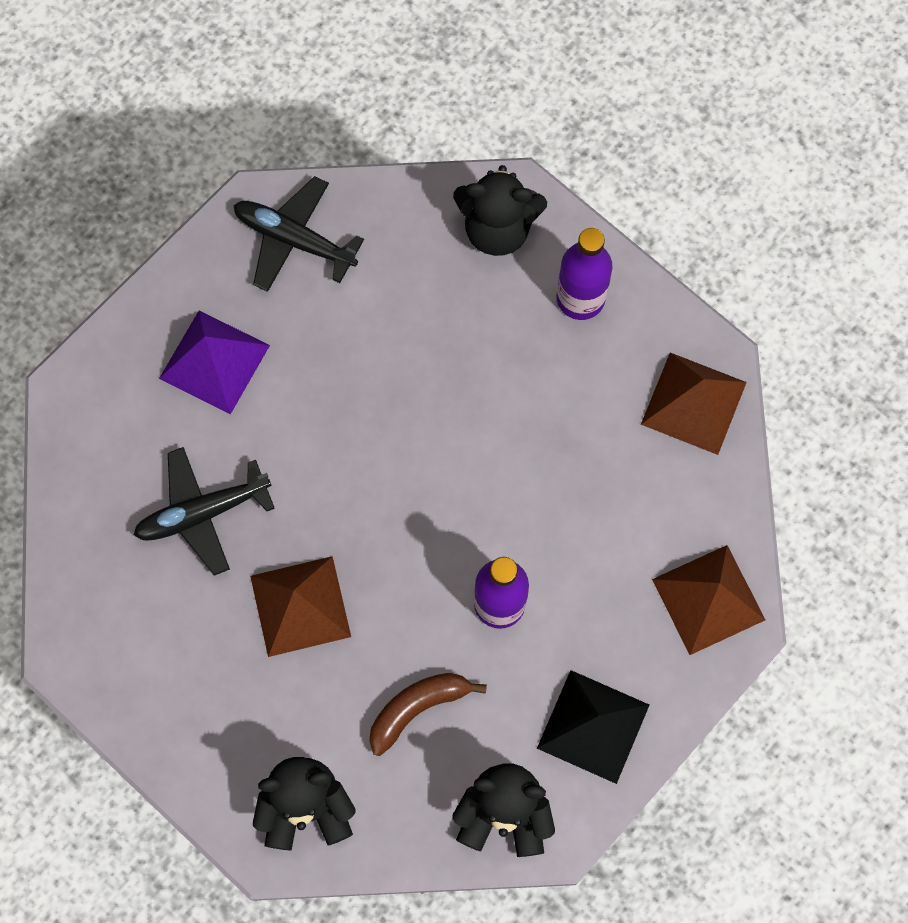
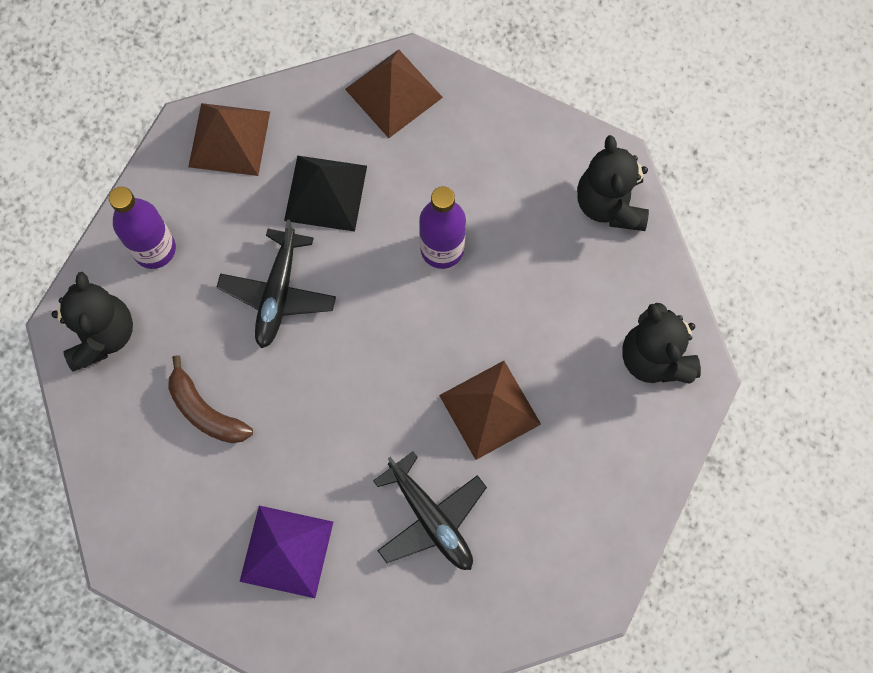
camera: 105 degrees left, 0 degrees up
(294, 239) = (150, 513): black plane -> black plane (278, 294)
(417, 708) = (547, 291): brown banana -> brown banana (205, 411)
(593, 726) = (520, 155): black pyramid -> black pyramid (325, 193)

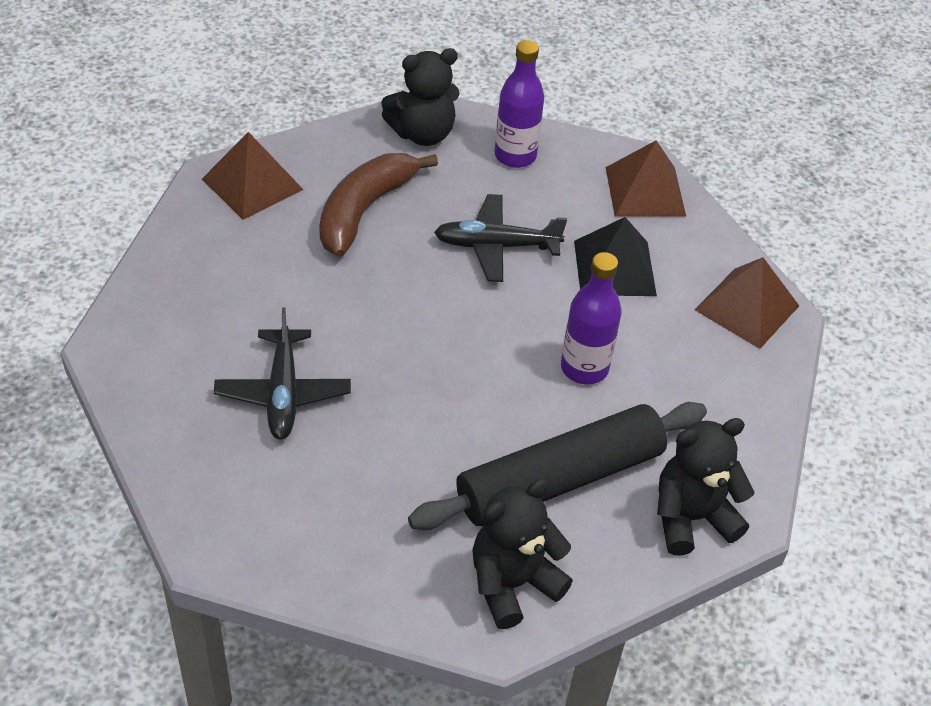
camera: 75 degrees right, 25 degrees down
(205, 411) = (364, 210): brown banana -> brown banana, size x1.52
(286, 551) = (235, 284): purple pyramid -> none
(431, 518) = (283, 393): black plane -> black plane turned 45 degrees counterclockwise
(490, 409) = (413, 430): brown pyramid -> brown pyramid (252, 184)
(558, 298) = (559, 479): none -> black rolling pin

